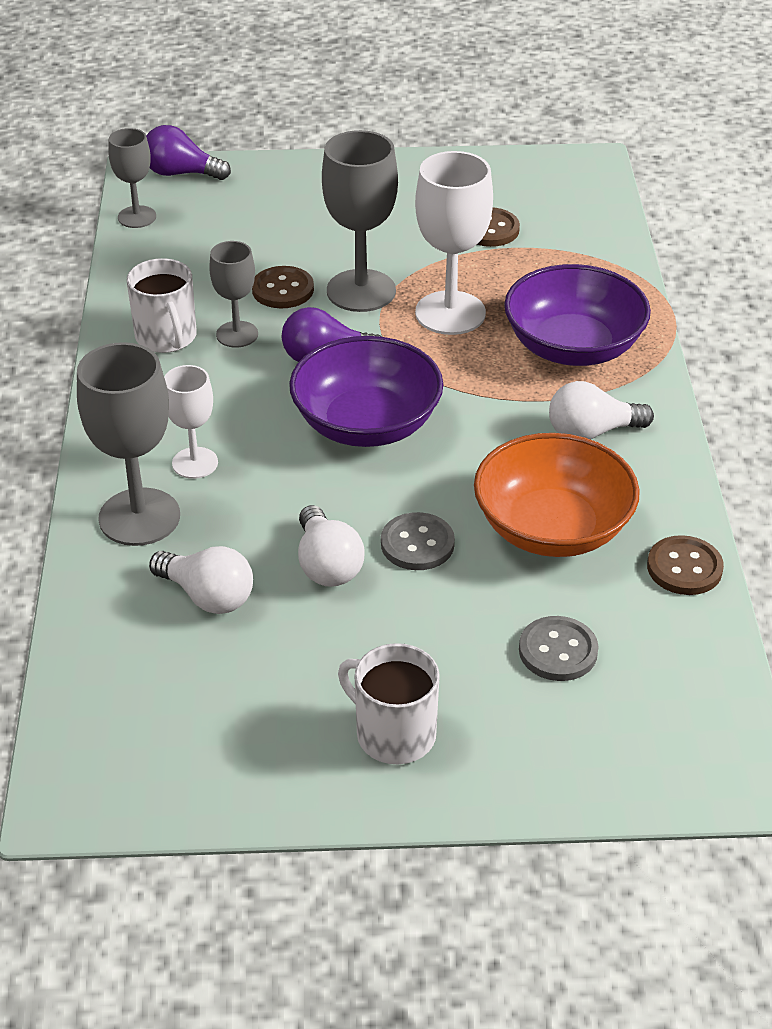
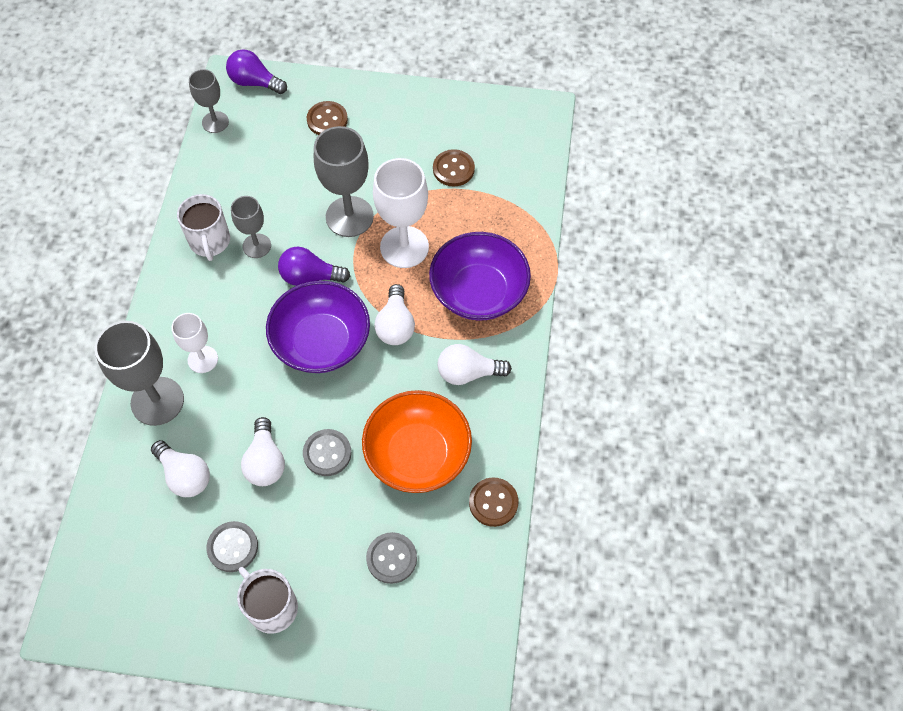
camera: 10 degrees right, 20 degrees up
(283, 290) = (297, 208): brown button -> brown button (327, 120)
(308, 670) = (232, 547): none -> grey button
(468, 394) = (396, 325): none -> white light bulb

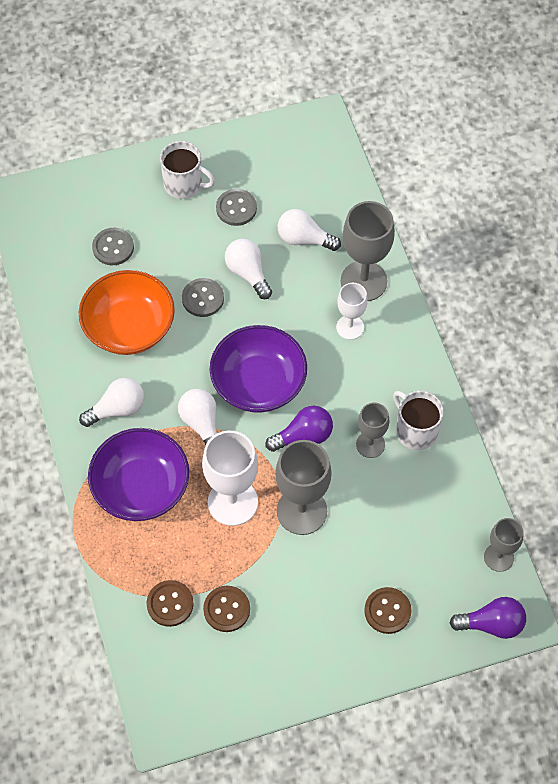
camera: 155 degrees right, 0 degrees up
(493, 502) = (51, 316): brown button -> brown button (170, 604)

